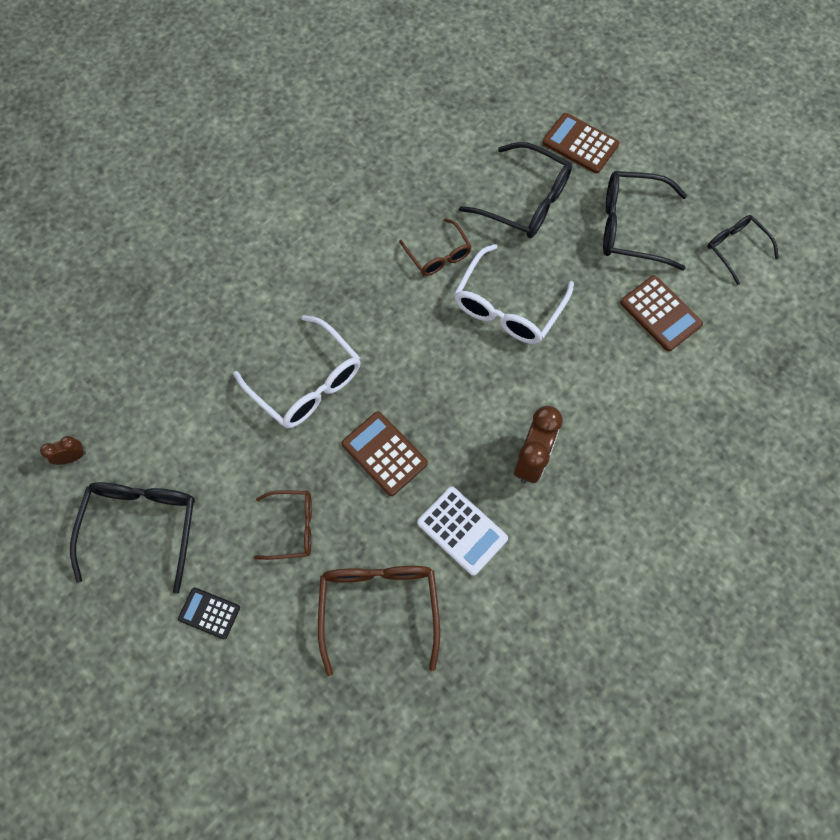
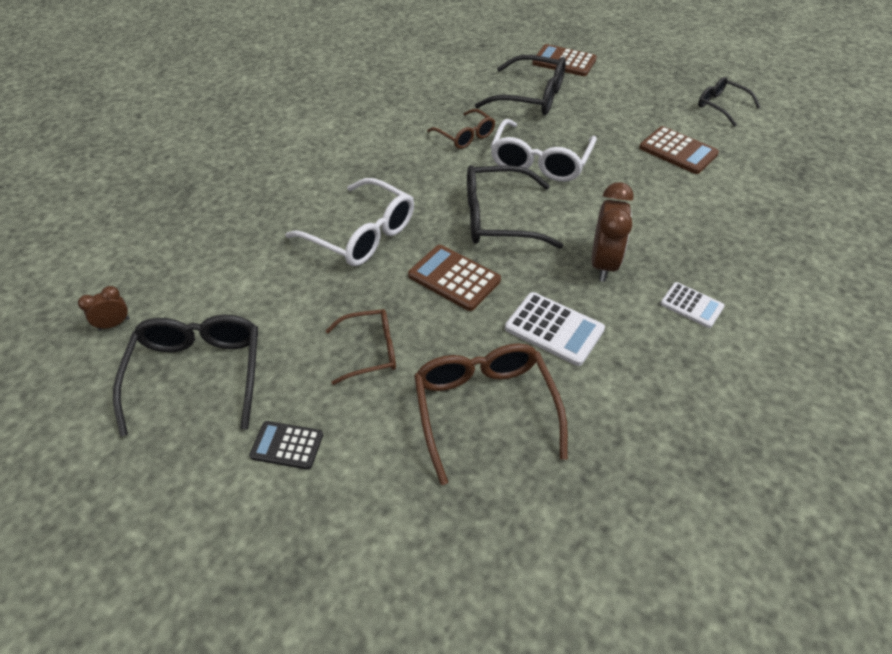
camera: 10 degrees left, 20 degrees down
(599, 525) = (691, 305): none -> white calculator
(631, 227) = (627, 103): black glasses -> black glasses (498, 219)

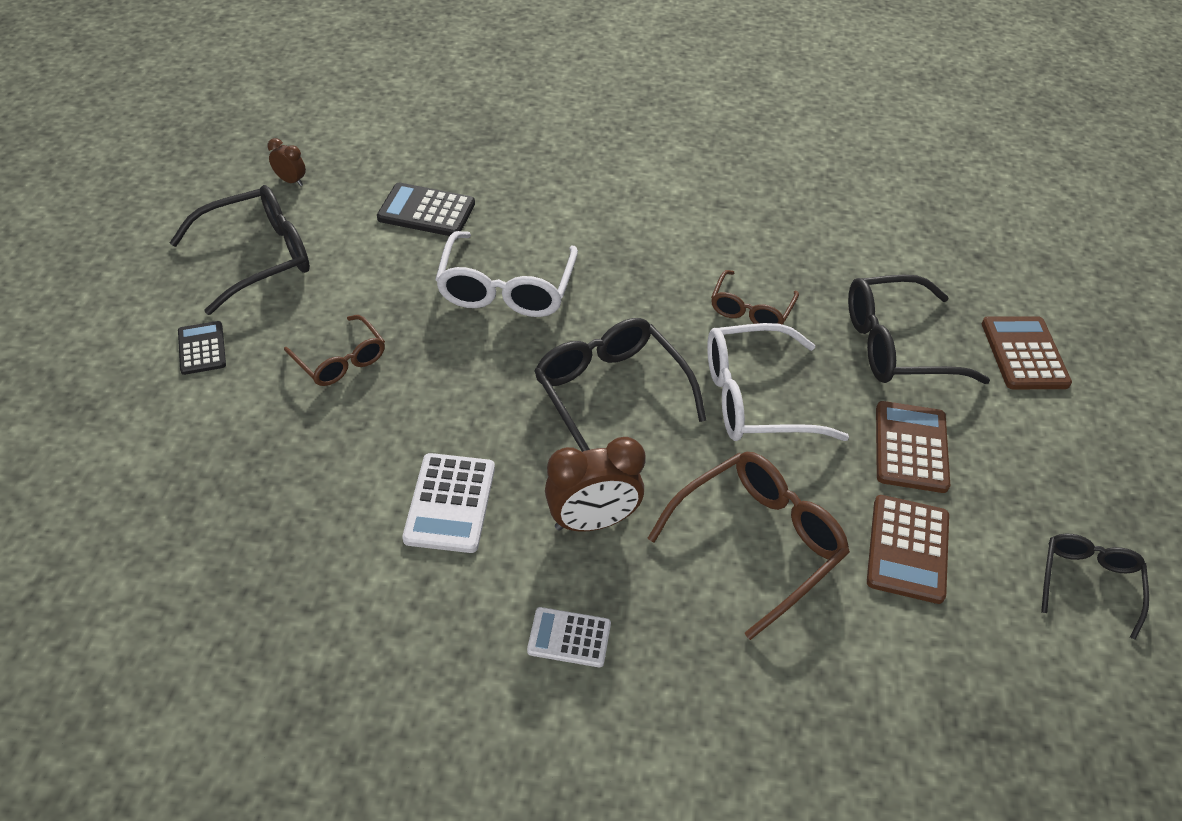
camera: 60 degrees right, 0 degrees up
(237, 250) = (426, 211): none -> black calculator
(454, 278) = (483, 388): brown calculator -> brown calculator (910, 447)
(484, 409) = (304, 477): brown glasses -> brown glasses (757, 542)
(531, 97) = (896, 345): black glasses -> black glasses turned 90 degrees clockwise
(691, 305) = (569, 638): white calculator -> white calculator turned 90 degrees clockwise

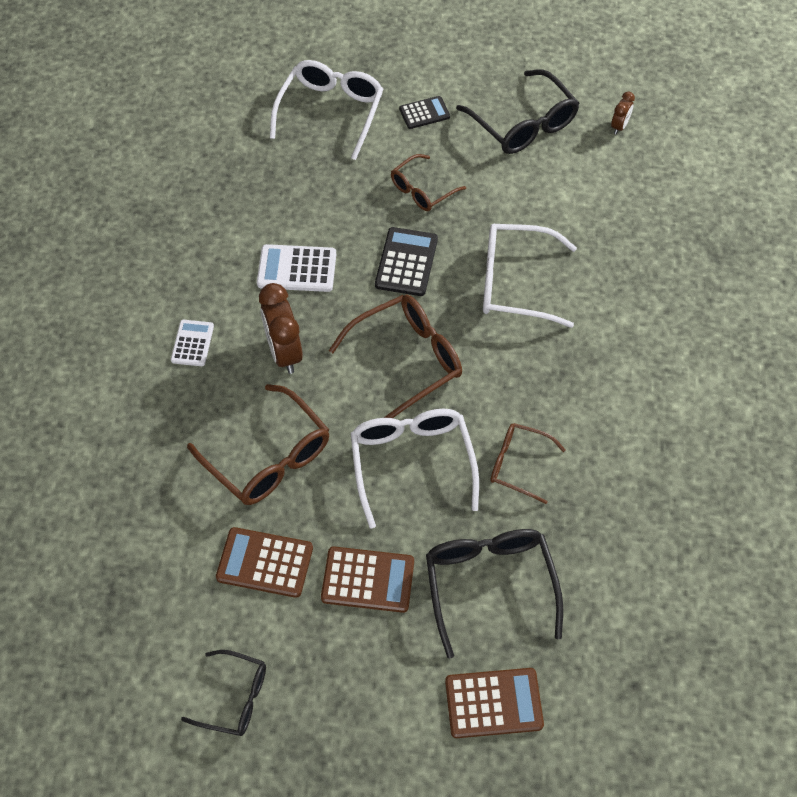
camera: 90 degrees right, 10 degrees up
(158, 452) = (331, 112): none -> white glasses
(426, 211) = (601, 219): black calculator -> black calculator (406, 262)
(610, 393) = (407, 360): black glasses -> brown glasses

